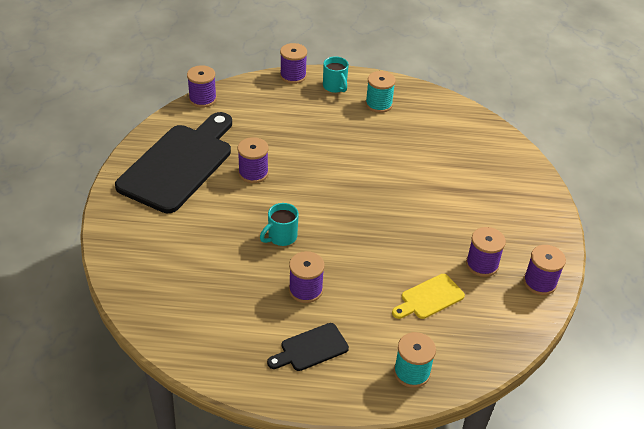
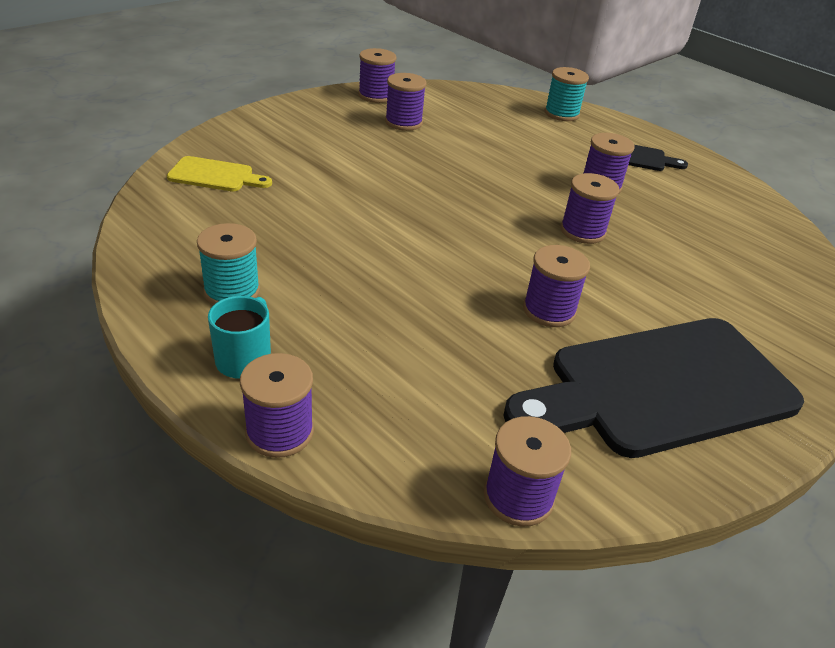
camera: 140 degrees left, 5 degrees down
(281, 237) = (582, 231): turquoise mug -> purple spool
(429, 298) = (486, 131): yellow cutting board -> yellow cutting board (215, 175)

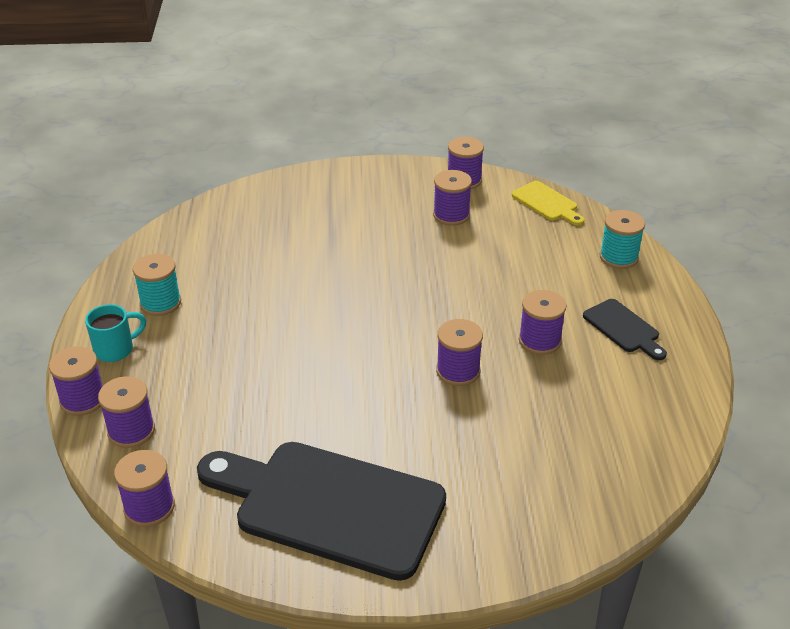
camera: 45 degrees right, 0 degrees up
(215, 175) = (251, 213): yellow cutting board -> yellow cutting board (547, 203)
(549, 310) = (335, 415): purple spool -> purple spool (131, 431)

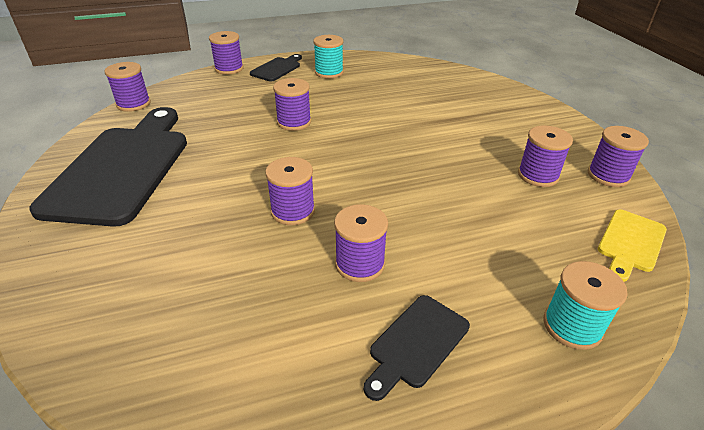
camera: 75 degrees right, 0 degrees up
(115, 349) = (277, 68): turquoise mug -> black cutting board
(131, 431) = (202, 86): purple spool -> purple spool (294, 122)

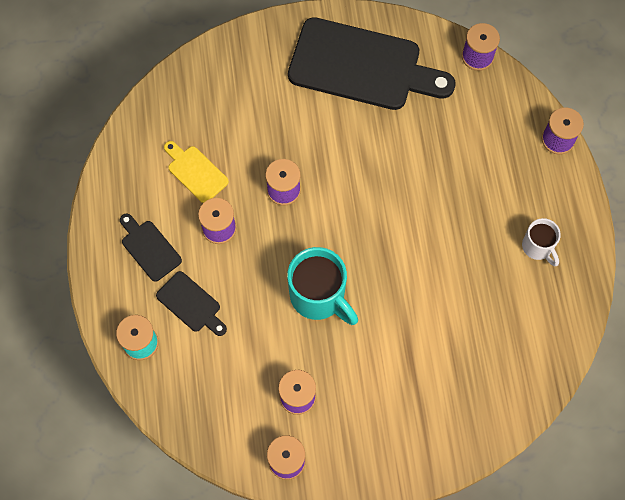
camera: 100 degrees right, 30 degrees up
(277, 68) = (554, 191): black cutting board -> black cutting board (191, 304)
(294, 122) = (422, 200): purple spool -> none
(329, 72) = (538, 247): turquoise spool -> white mug
(420, 172) = (319, 296): none -> turquoise mug
(630, 243) = (201, 426): yellow cutting board -> yellow cutting board (195, 172)

